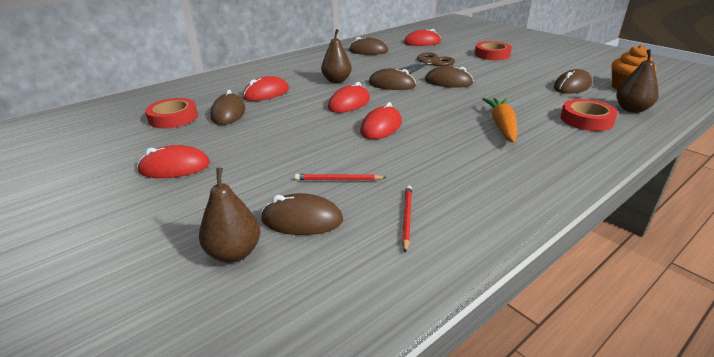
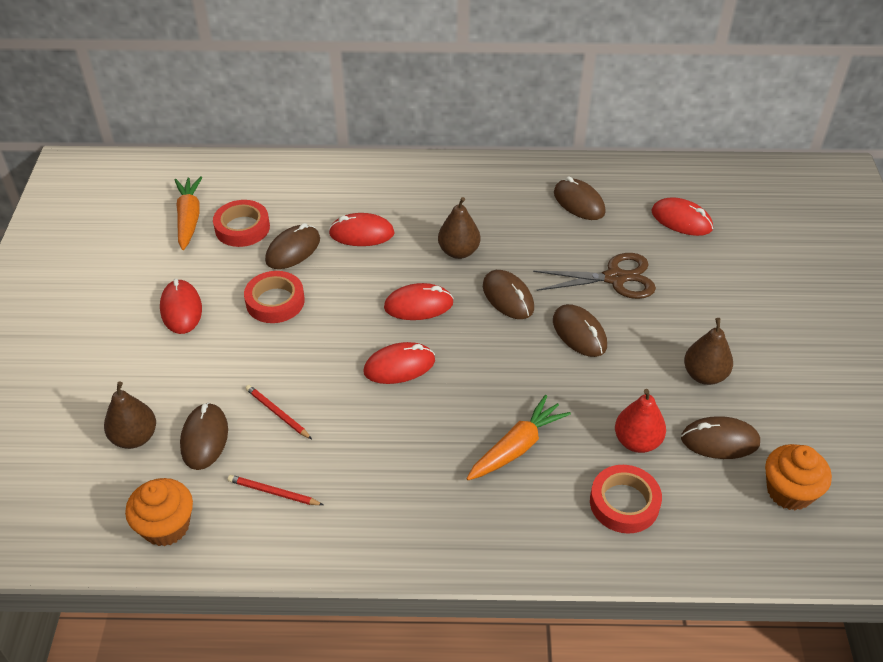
camera: 40 degrees right, 15 degrees up
(119, 128) = (189, 218): none -> orange carrot
(174, 167) = (181, 309): red mouse -> red mouse turned 45 degrees clockwise
(302, 220) = (204, 438): brown mouse -> brown mouse turned 45 degrees clockwise
(355, 291) = (166, 526): none -> orange cupcake
(406, 218) = (273, 492): red pencil -> red pencil turned 120 degrees counterclockwise
(492, 55) = (732, 308): red tape -> red tape (275, 301)
(545, 100) = (637, 441): none -> red pear
(631, 109) = (712, 527): brown pear -> brown pear (704, 375)

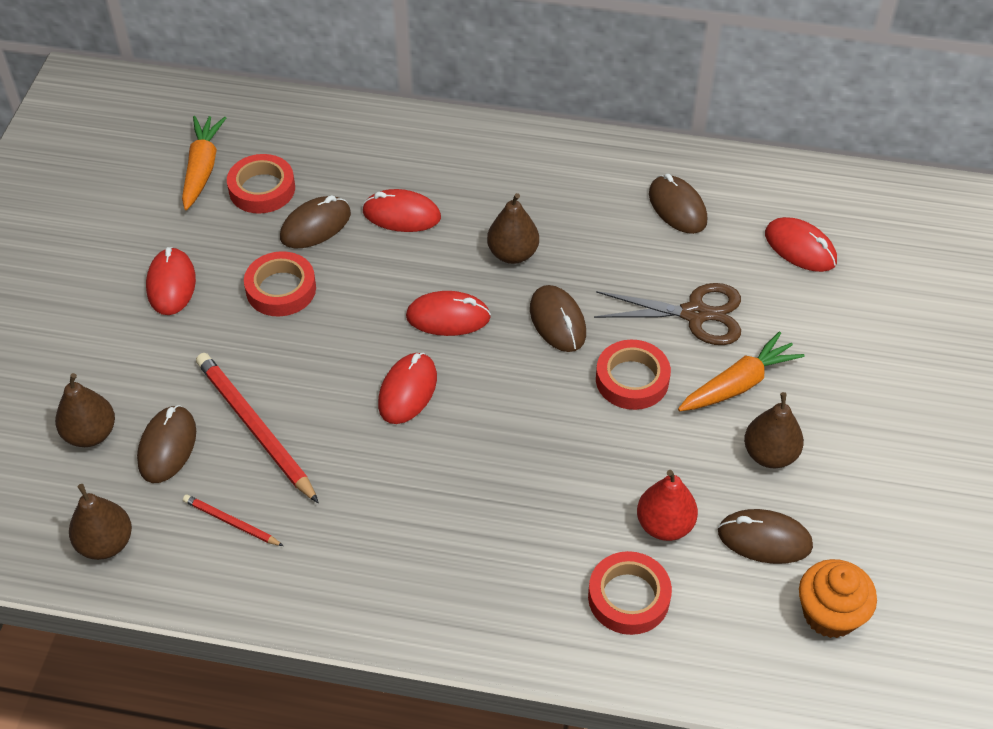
camera: 10 degrees right, 5 degrees up
(166, 526) = (106, 543): orange cupcake -> brown pear
(277, 413) = (255, 428): red pencil -> red pencil, size x1.95
(399, 366) = (407, 391): red mouse -> red mouse turned 60 degrees counterclockwise
(517, 447) = (521, 510): orange carrot -> orange carrot (738, 384)
(579, 333) = (632, 379): brown mouse -> red tape

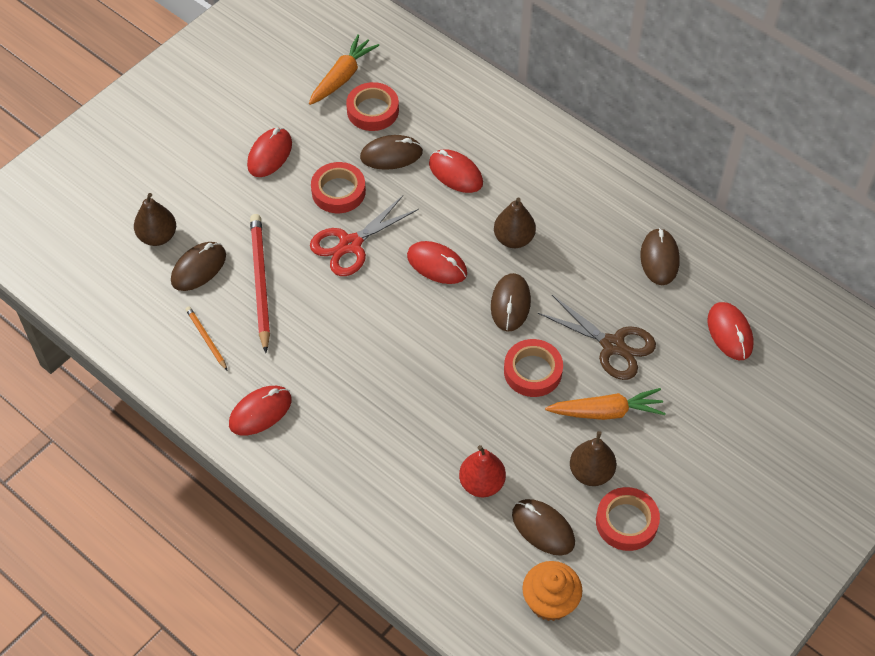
camera: 30 degrees right, 5 degrees up
(106, 543) = (124, 314): brown pear -> none
(231, 522) = (206, 339): red pencil -> orange pencil
(334, 339) = (350, 244): none -> red scissors
(407, 391) = (374, 304): red mouse -> red mouse (260, 412)
(628, 597) = (423, 519): red tape -> red tape (626, 522)

